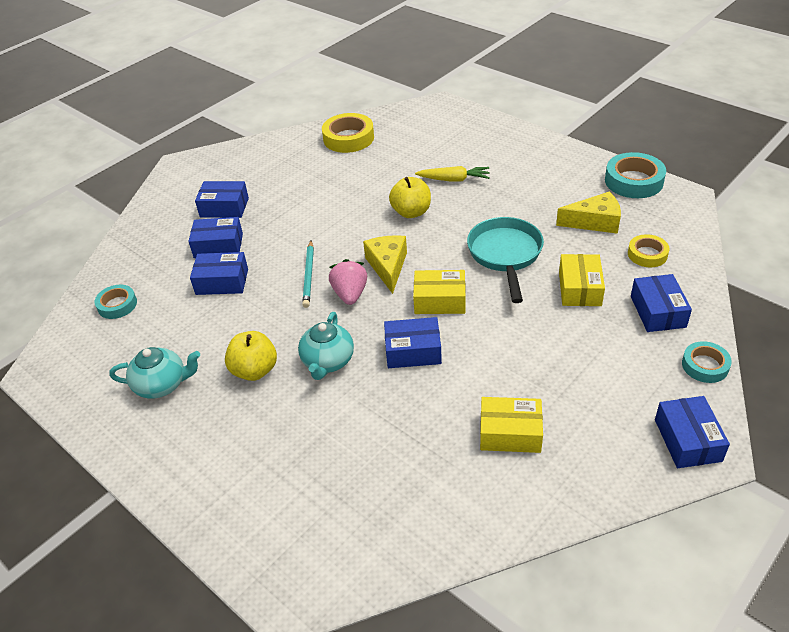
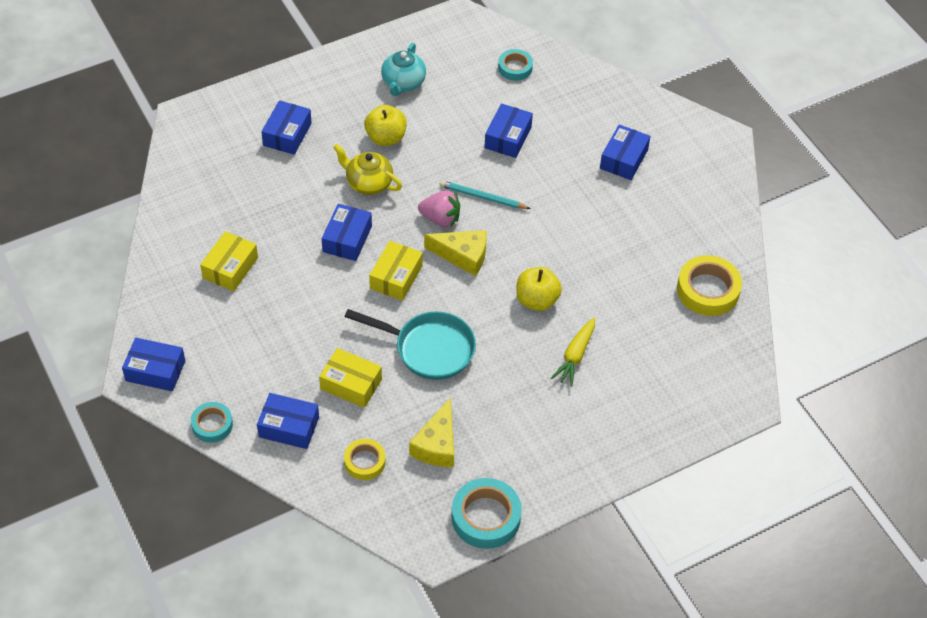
camera: 105 degrees right, 10 degrees up
(218, 246) = (562, 144): blue box -> blue box (287, 134)
(328, 362) = (368, 183): turquoise teapot -> yellow teapot

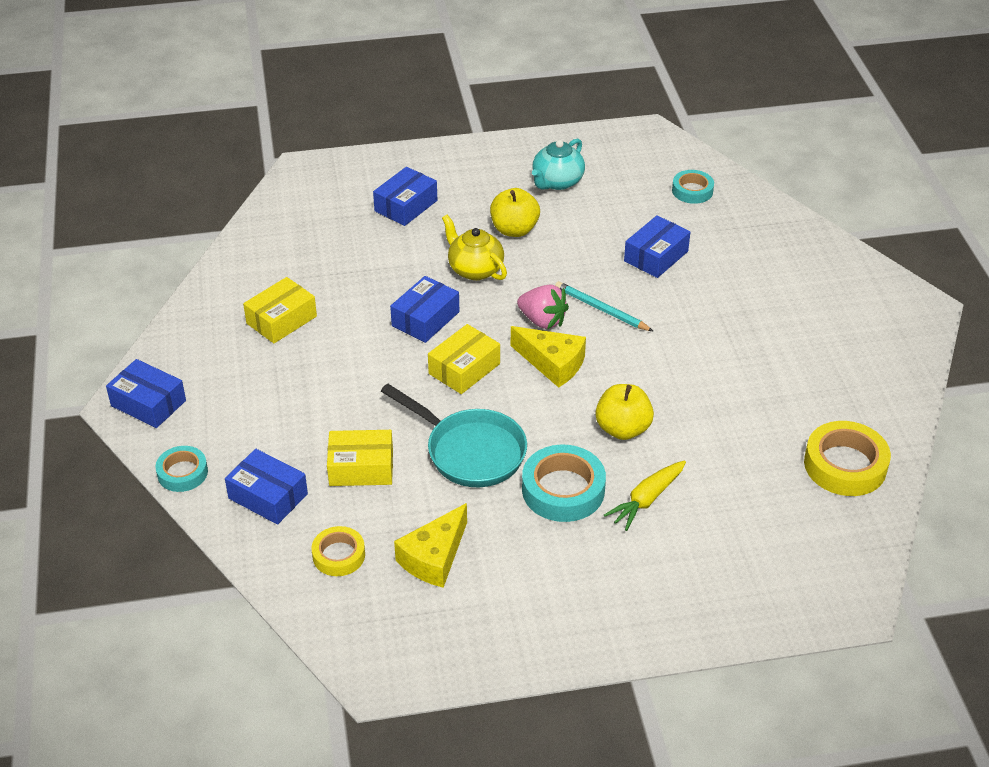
camera: 20 degrees right, 10 degrees down
(351, 384) = (361, 468): yellow box -> yellow box turned 45 degrees counterclockwise
(486, 517) = (459, 655): turquoise tape -> turquoise tape (563, 490)
(623, 159) = (788, 304): blue box -> none

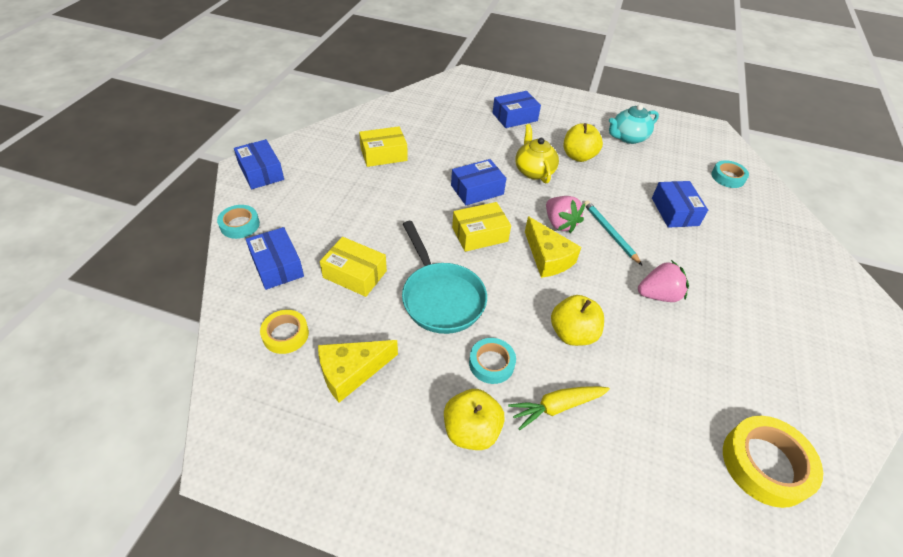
camera: 25 degrees right, 5 degrees up
(563, 490) = (491, 363): turquoise tape -> turquoise tape, size x0.61
(582, 553) = (471, 430): none -> yellow apple
(656, 256) = (675, 211): blue box -> blue box turned 75 degrees counterclockwise
(684, 355) = (658, 295): none -> pink strawberry

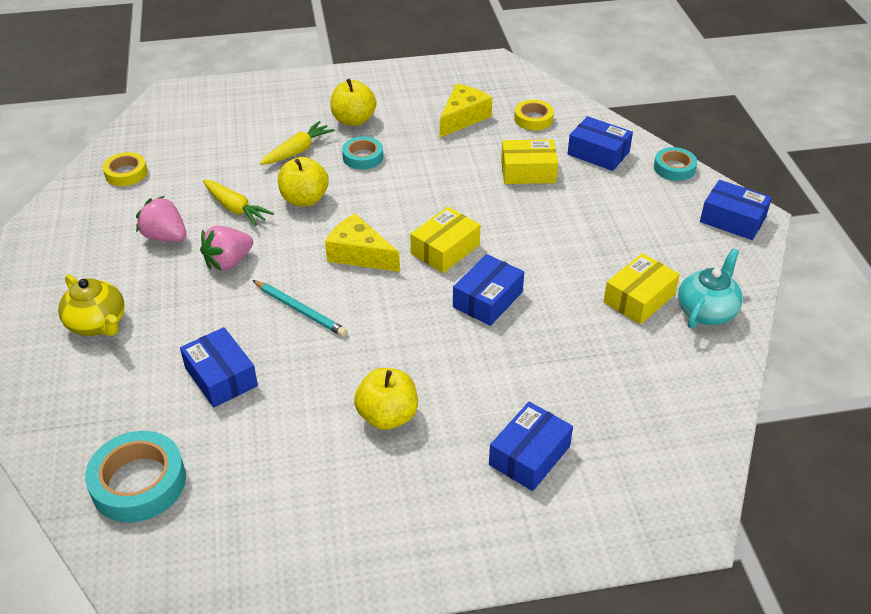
camera: 155 degrees right, 5 degrees down
(440, 297) = (438, 183): turquoise pan -> none
(533, 171) = (436, 359): yellow teapot -> yellow teapot (98, 324)
(560, 223) = (364, 297): pink strawberry -> pink strawberry (165, 237)
(628, 137) = (322, 499): turquoise teapot -> turquoise teapot (706, 311)
(642, 351) = (235, 208): none -> yellow carrot
(728, 177) = (138, 483): turquoise tape -> turquoise tape, size x1.64
(765, 464) = (126, 173): yellow tape -> yellow tape, size x0.61

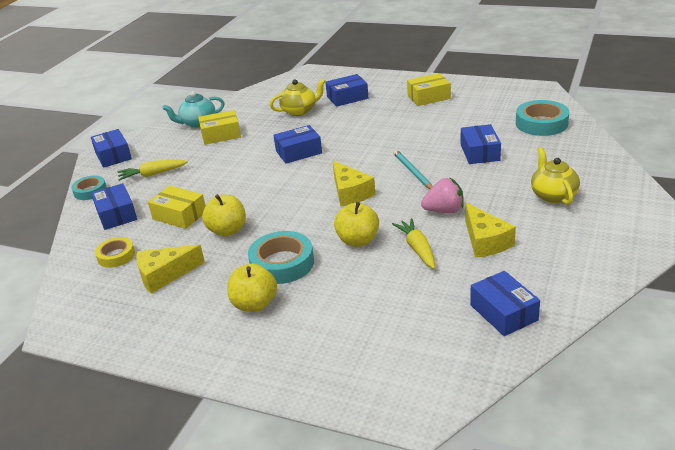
camera: 145 degrees left, 10 degrees down
(126, 173) = (503, 312): yellow tape -> blue box
(165, 237) = (485, 241): pink strawberry -> yellow cheese
(298, 151) = (330, 287): yellow carrot -> yellow carrot (152, 174)
(363, 157) = (282, 263): turquoise tape -> turquoise tape, size x1.64
(387, 416) = (399, 120): yellow apple -> yellow apple (227, 230)
(445, 249) = (293, 182): yellow box -> yellow box (428, 97)
(578, 390) = (299, 111): none -> yellow teapot

